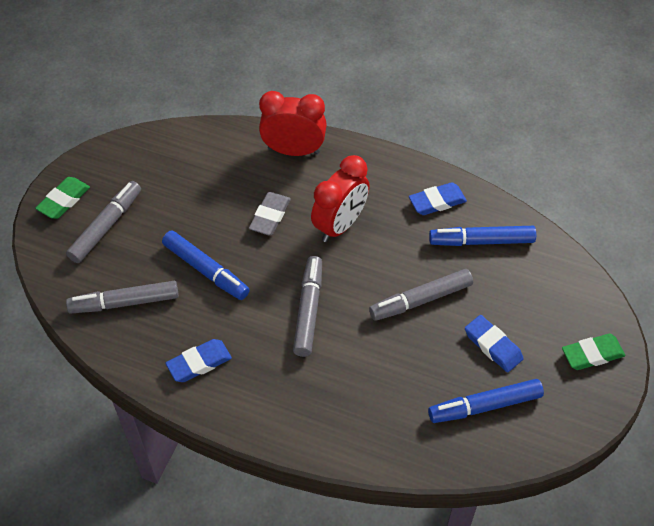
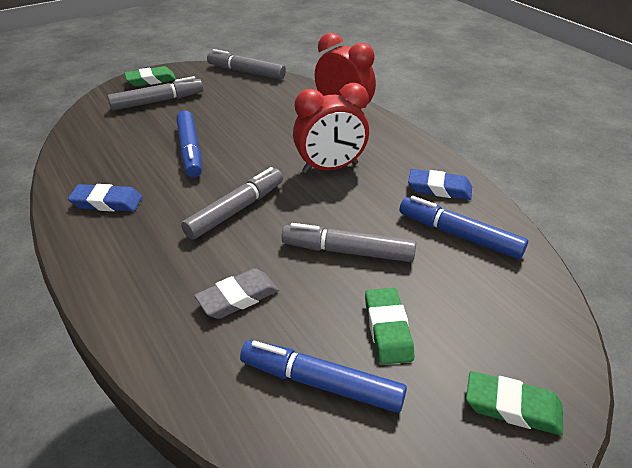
camera: 35 degrees right, 15 degrees down
(124, 303) = (110, 143): grey marker -> grey marker (246, 72)
(270, 216) = (278, 140): grey eraser -> grey eraser (238, 297)
(493, 346) = (388, 329): blue eraser -> green eraser

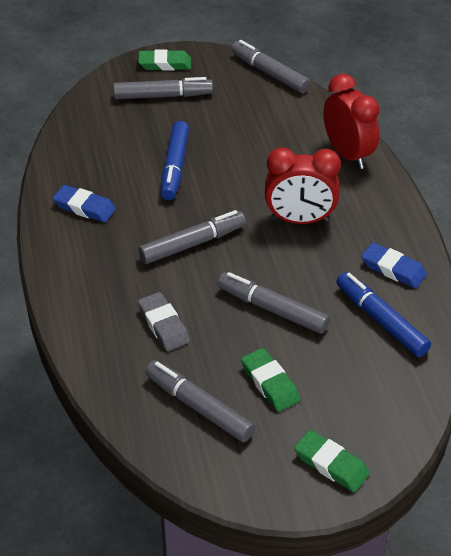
camera: 20 degrees right, 5 degrees up
(238, 297) = (163, 325): grey eraser -> grey eraser turned 75 degrees clockwise
(321, 383) = (198, 407): blue marker -> grey marker
(388, 329) = (270, 383): green eraser -> green eraser turned 45 degrees counterclockwise

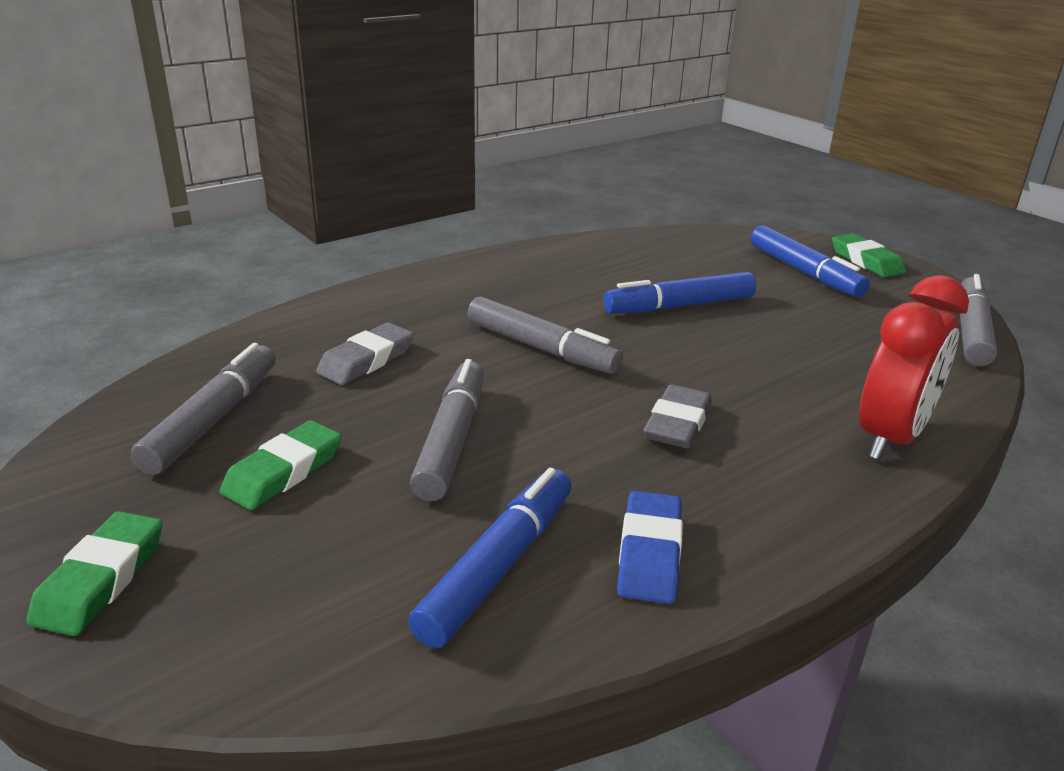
camera: 65 degrees right, 15 degrees down
(84, 207) = (544, 270): blue eraser -> none
(163, 96) = (804, 272): grey marker -> blue marker
(300, 220) = (677, 423): red clock -> grey eraser

